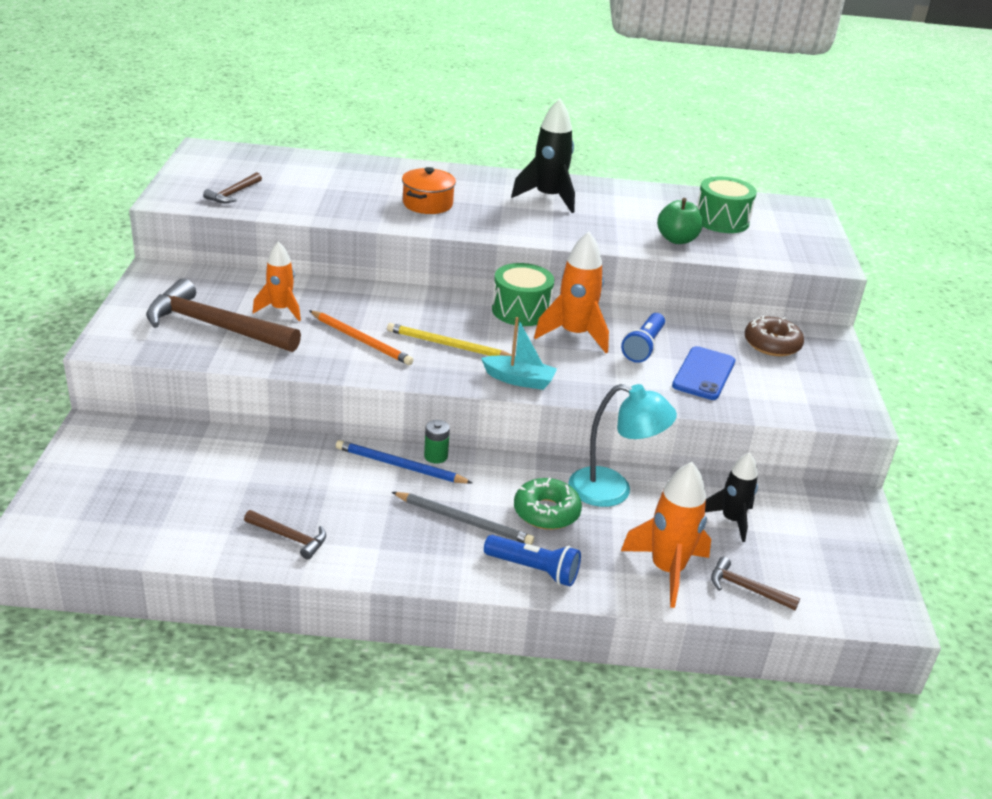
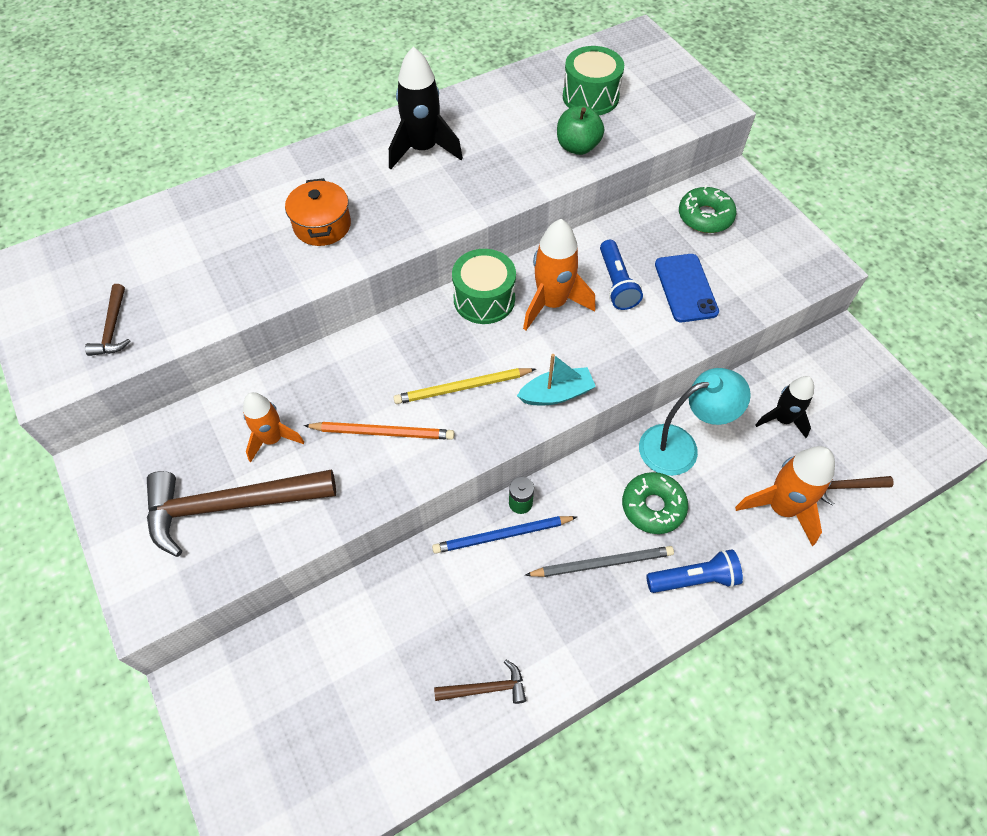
camera: 30 degrees left, 25 degrees up
(772, 344) = (705, 217): brown donut -> green donut

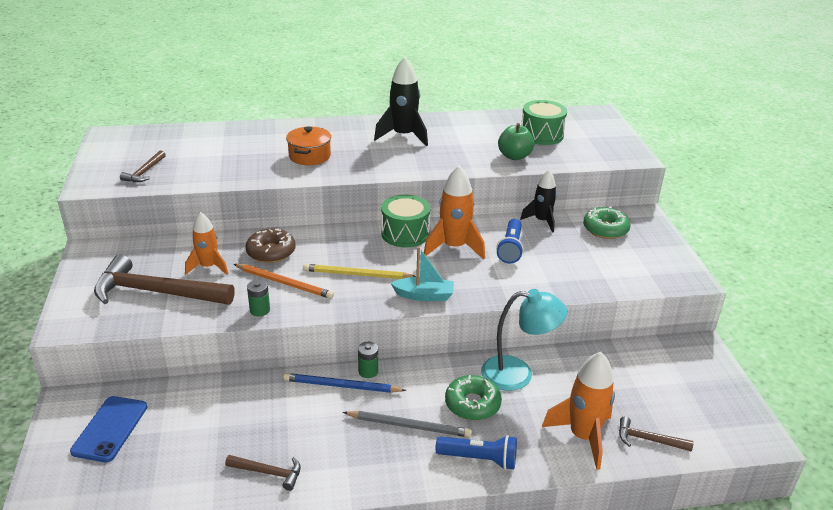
camera: 20 degrees right, 25 degrees down
(337, 386) = (271, 252): none -> brown donut
(377, 488) = (260, 310): none -> green battery
(685, 288) = (564, 263): blue phone -> blue phone (110, 429)
(782, 419) = (616, 381): black rocket -> black rocket (541, 221)

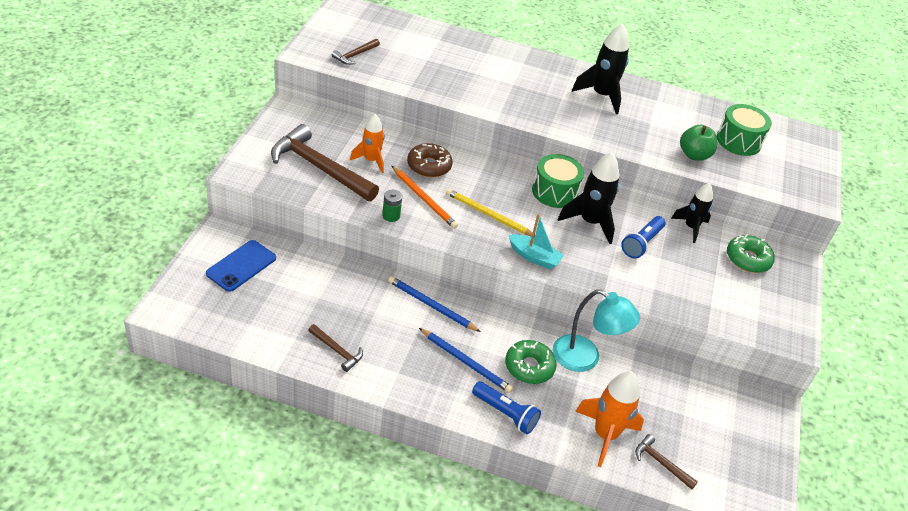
camera: 20 degrees right, 10 degrees up
(309, 156) = (502, 88): orange pot -> none
(368, 371) = (460, 302): green battery -> none
(409, 426) = (466, 362): grey pencil -> blue pencil
(454, 247) = (590, 222): orange rocket -> black rocket

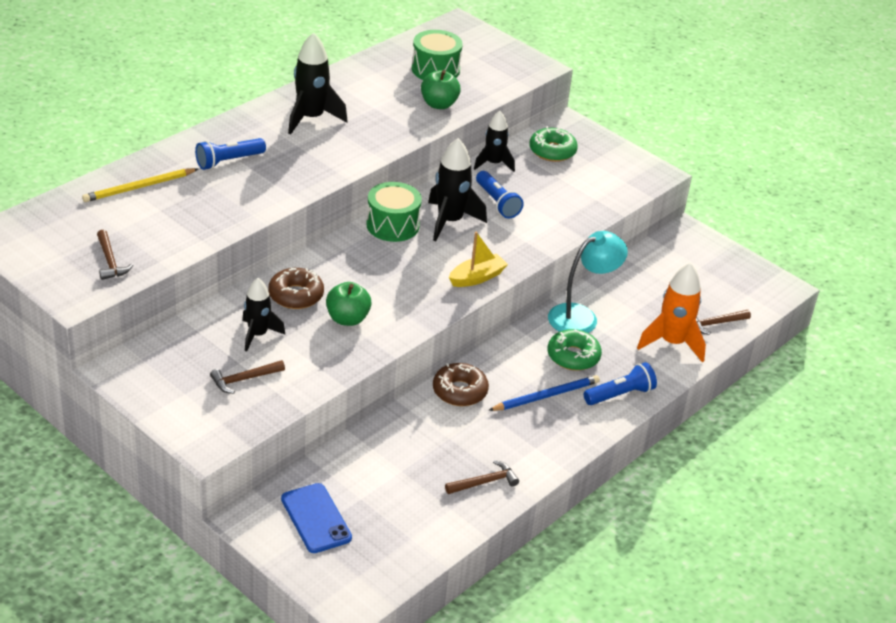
camera: 60 degrees left, 5 degrees down
(319, 168) = (244, 379): brown hammer -> brown hammer, size x0.47
(371, 160) = (258, 335): orange rocket -> black rocket
(391, 216) = (359, 352): green battery -> none
(424, 199) = (347, 319): orange pencil -> green apple
(431, 305) = (459, 391): blue pencil -> brown donut
(488, 215) = (399, 283): yellow pencil -> yellow pencil (139, 187)
(510, 73) = (228, 161): none -> blue flashlight
(534, 257) = (477, 277): turquoise boat -> yellow boat

